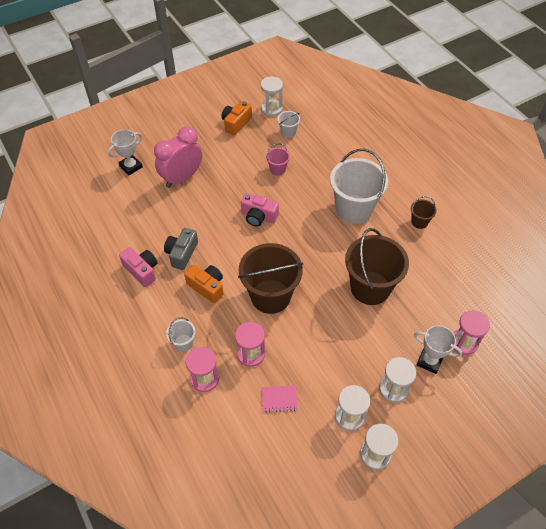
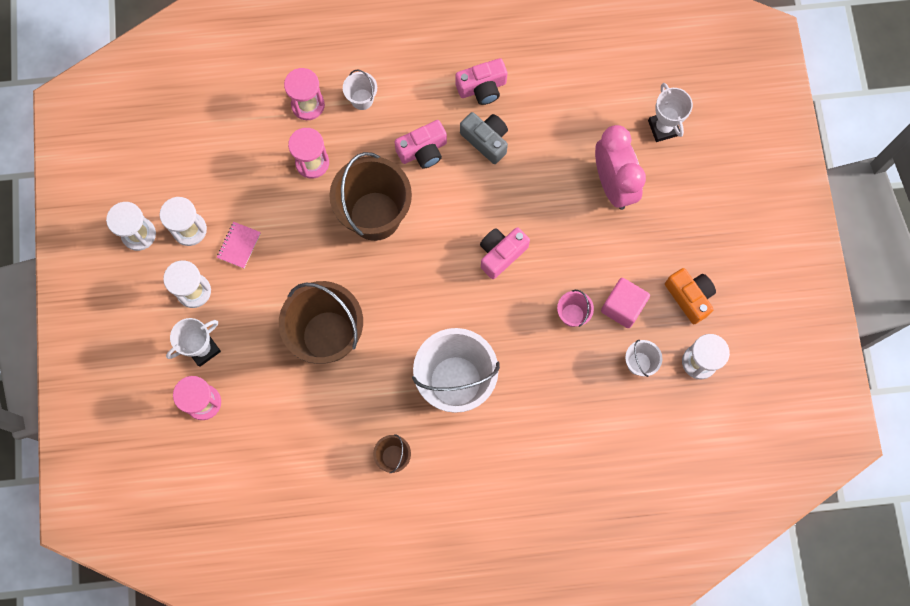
camera: 115 degrees right, 20 degrees up
(207, 287) = (423, 151): orange camera -> pink camera
(259, 149) = (622, 307): none -> pink cube
(279, 399) = (246, 169): pink notebook -> pink notebook (239, 245)

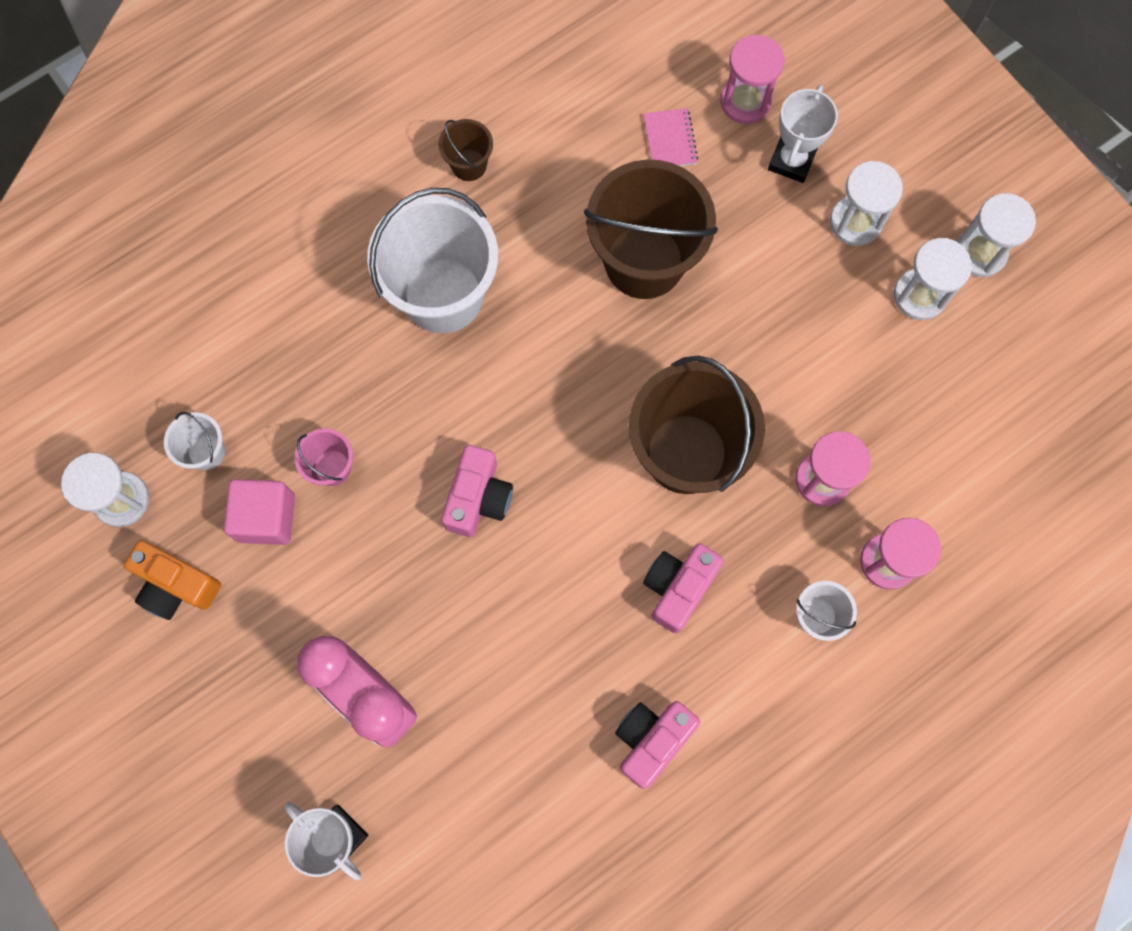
camera: 150 degrees right, 0 degrees up
(239, 245) = (840, 311): pink notebook -> pink notebook (670, 140)
(486, 140) = (596, 657): grey camera -> none

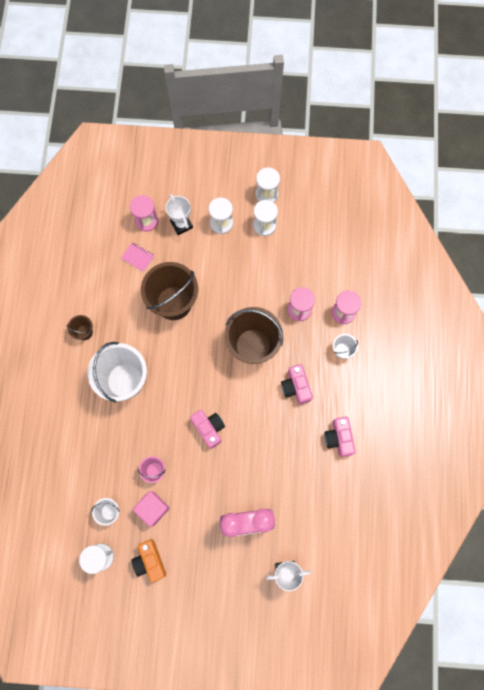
camera: 50 degrees left, 0 degrees up
(176, 585) = (150, 561): orange camera -> orange camera turned 90 degrees clockwise

